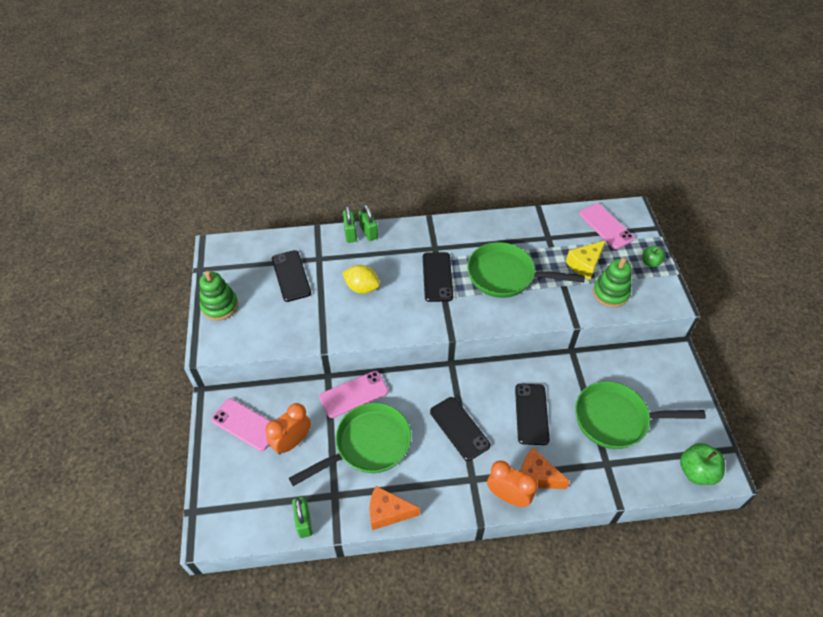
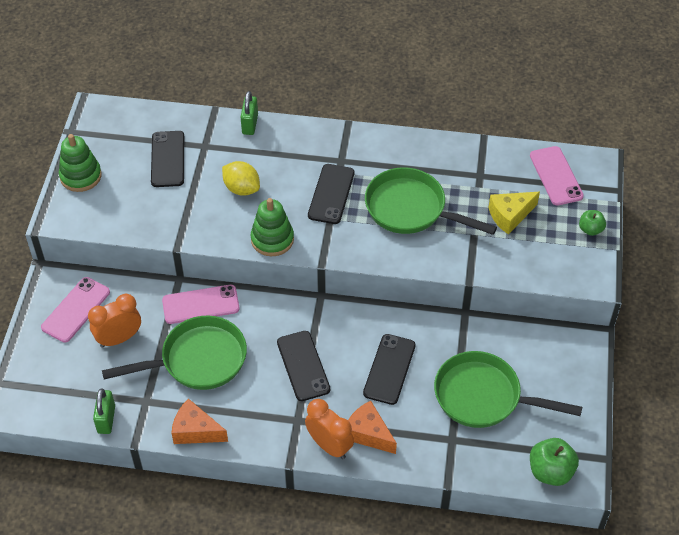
camera: 15 degrees right, 0 degrees up
(245, 424) = (76, 310): pink phone -> pink phone turned 75 degrees clockwise
(368, 232) = (271, 127): green padlock -> none
(610, 293) = (526, 254): green stacking toy -> green stacking toy (272, 239)

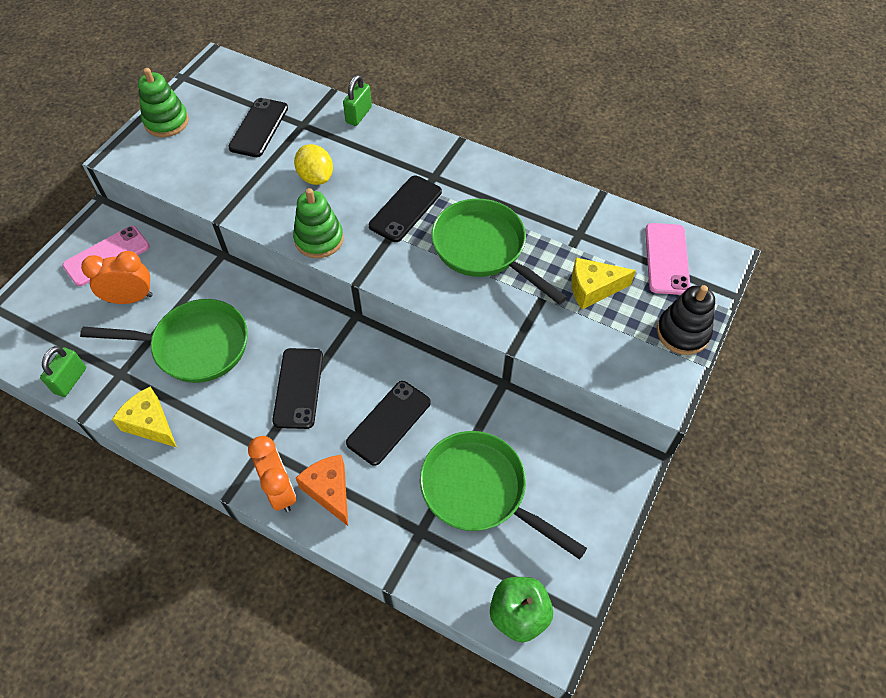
camera: 20 degrees right, 5 degrees up
(195, 431) = (150, 424): orange cheese -> yellow cheese
(200, 304) = (229, 288): pink phone -> none
(590, 229) = (682, 332): green apple -> black stacking toy

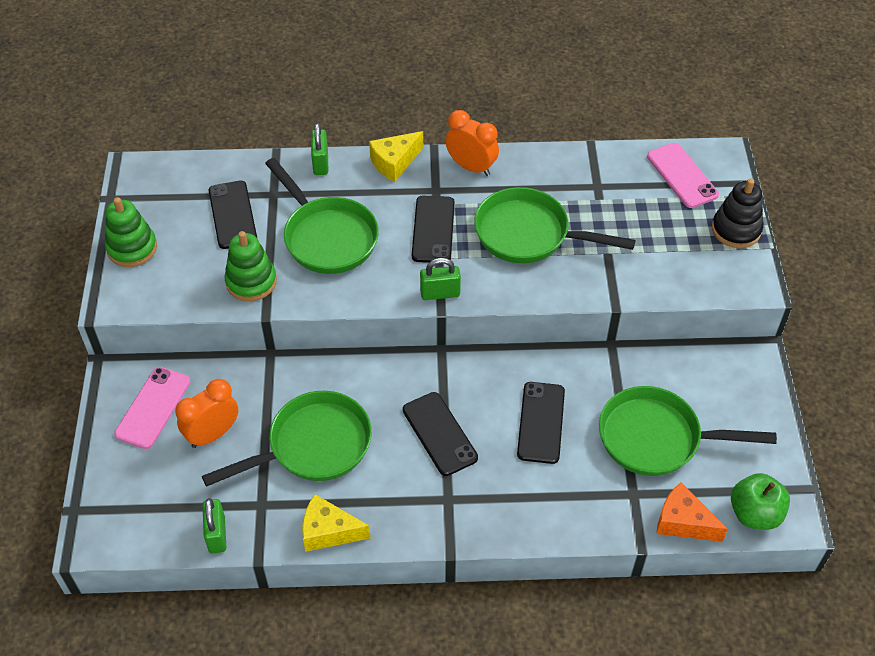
camera: 30 degrees left, 5 degrees down
(280, 490) = (492, 524): orange clock -> orange clock (471, 167)
(316, 177) = (327, 237): yellow lemon -> green pan
(319, 239) = (376, 291): green stacking toy -> green stacking toy (251, 281)
(329, 491) = (534, 502): orange cheese -> orange cheese (683, 522)
(368, 266) = (440, 293): none -> green padlock
(593, 289) = (642, 226): yellow cheese -> yellow cheese (394, 163)

